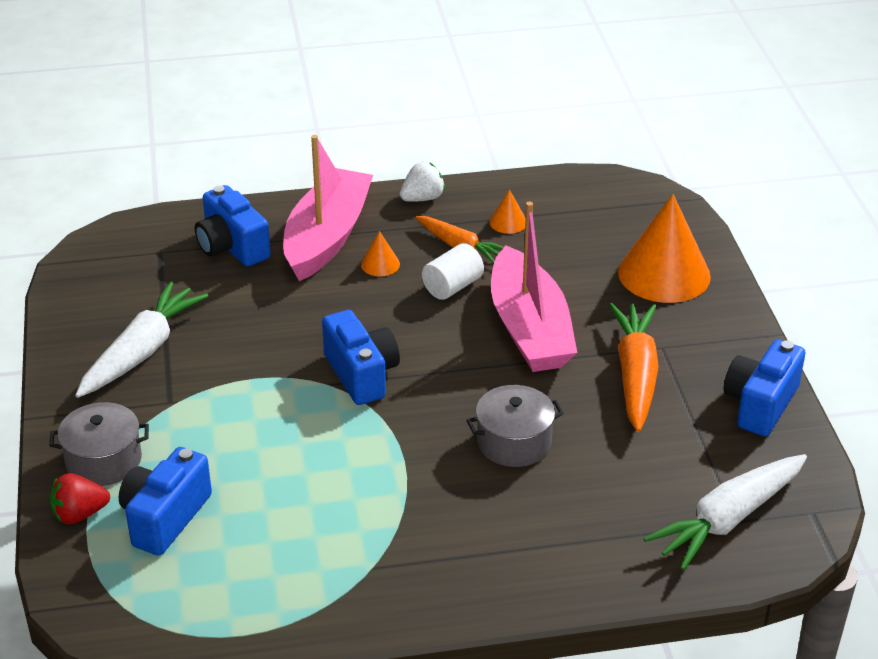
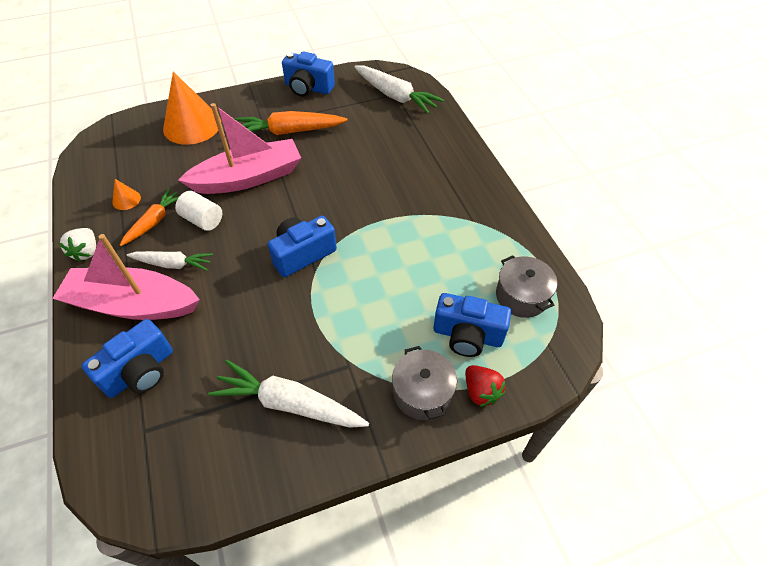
camera: 100 degrees left, 15 degrees up
(380, 264) = (173, 264): orange cone -> white carrot
(422, 198) = (86, 252): white strawberry -> white strawberry turned 135 degrees counterclockwise
(514, 442) = (355, 174): grey pot -> grey pot (521, 296)

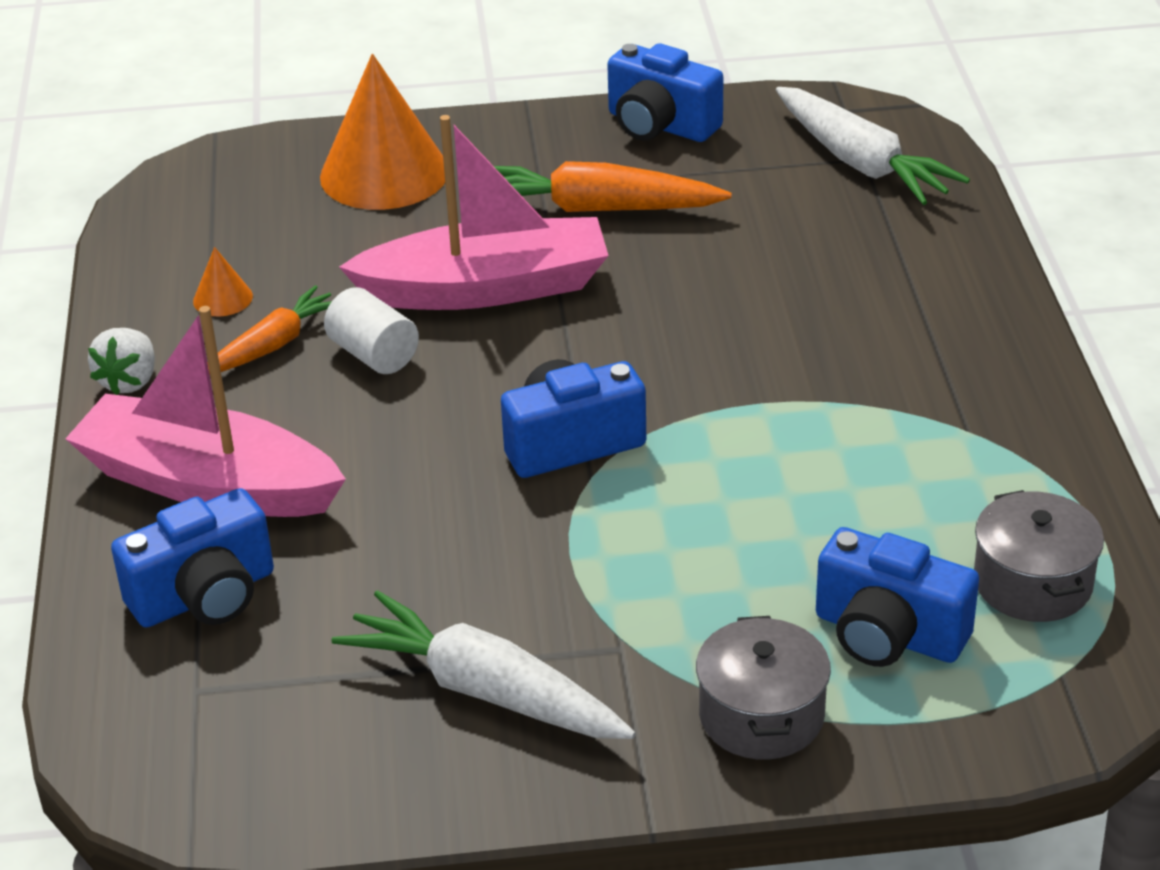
camera: 15 degrees right, 15 degrees down
(173, 264) = (299, 425): white carrot -> none
(481, 391) = (886, 732): red strawberry -> none

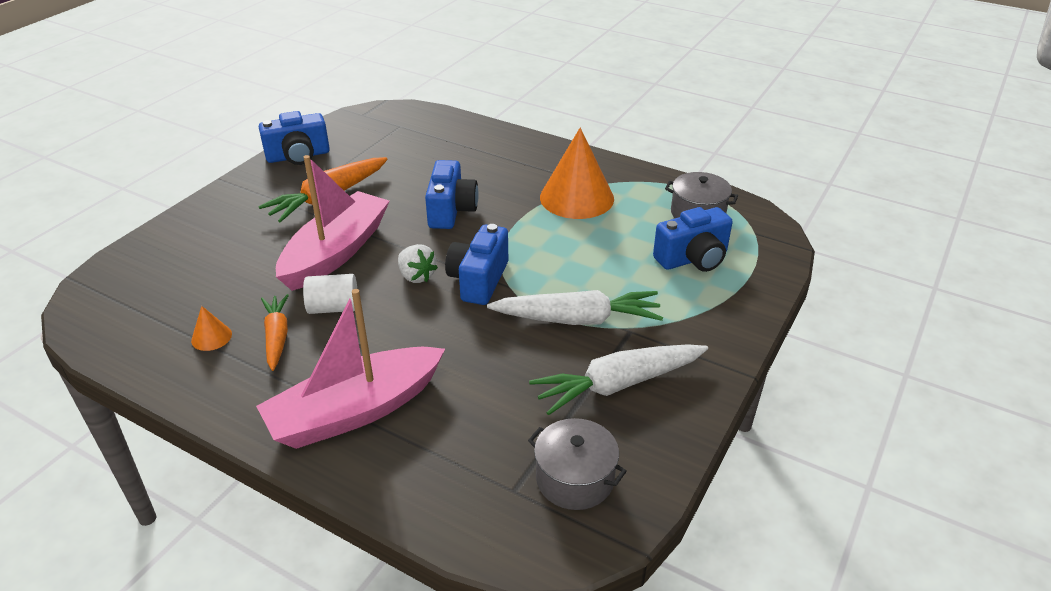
camera: 55 degrees left, 0 degrees up
(129, 381) = (228, 403): white strawberry -> white strawberry (416, 276)
(205, 595) = (443, 453): blue camera -> blue camera (451, 210)
(384, 173) = (200, 240): orange cone -> orange cone (576, 198)
(761, 715) = (710, 312): grey pot -> grey pot (575, 479)
(861, 163) = (403, 127): white carrot -> white carrot (578, 319)

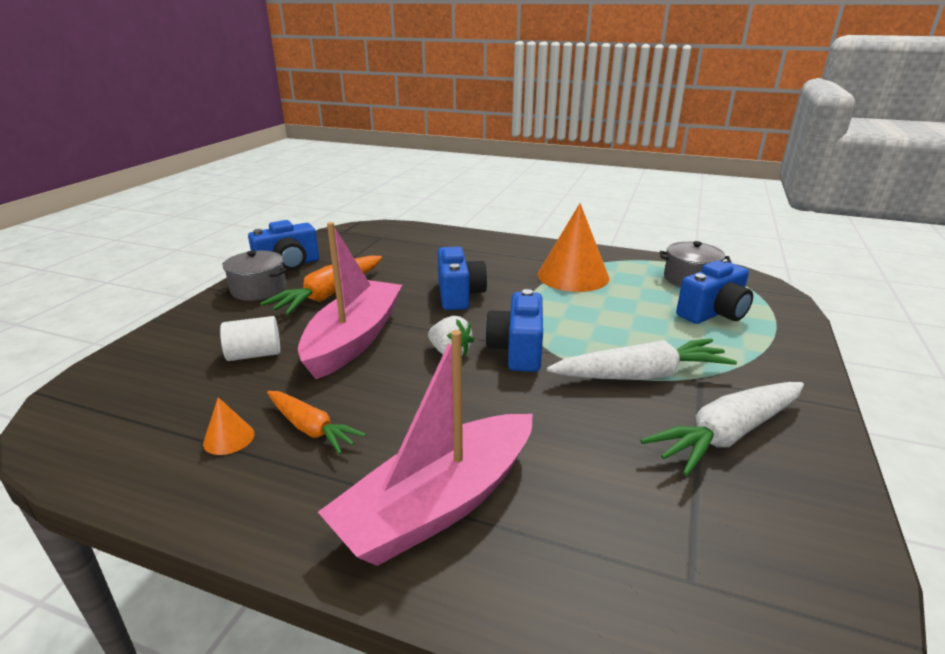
camera: 10 degrees left, 10 degrees down
(277, 336) = (311, 429): orange carrot -> orange carrot turned 150 degrees clockwise
(333, 307) = (370, 391): white cylinder -> white cylinder (254, 354)
(575, 479) = (756, 553): grey pot -> grey pot (259, 289)

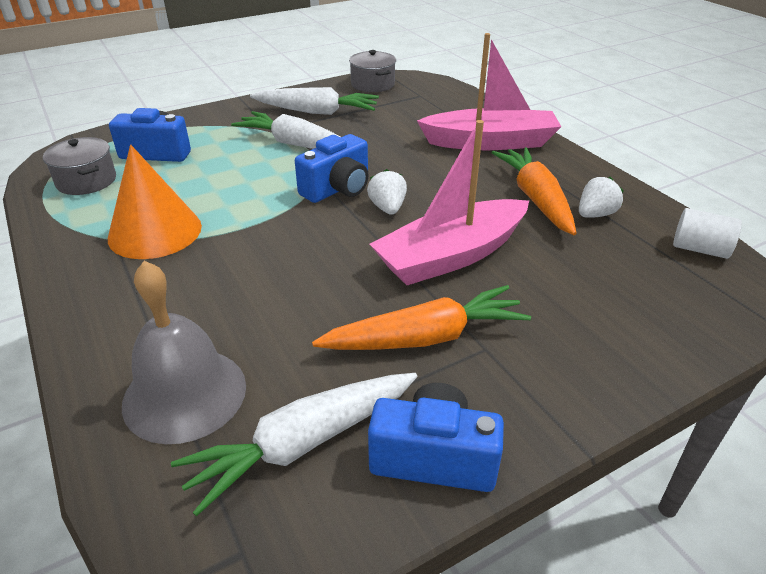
camera: 140 degrees left, 10 degrees up
(229, 438) = (595, 214): orange cone -> white strawberry
(254, 354) = (555, 281): white cylinder -> white cylinder (699, 249)
(259, 289) = (512, 402): grey pot -> grey pot (372, 84)
(311, 429) = (535, 198): orange carrot -> orange carrot, size x1.59
(352, 251) = (302, 444): none -> white carrot
(423, 244) = (184, 394): none -> grey bell
(459, 295) = (294, 263): blue camera -> none

